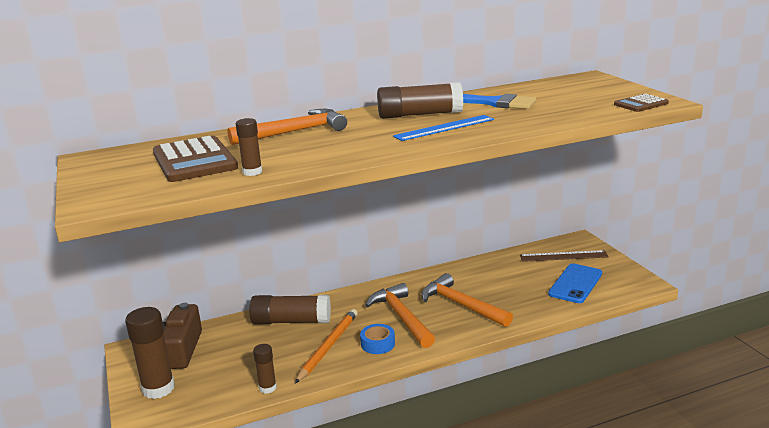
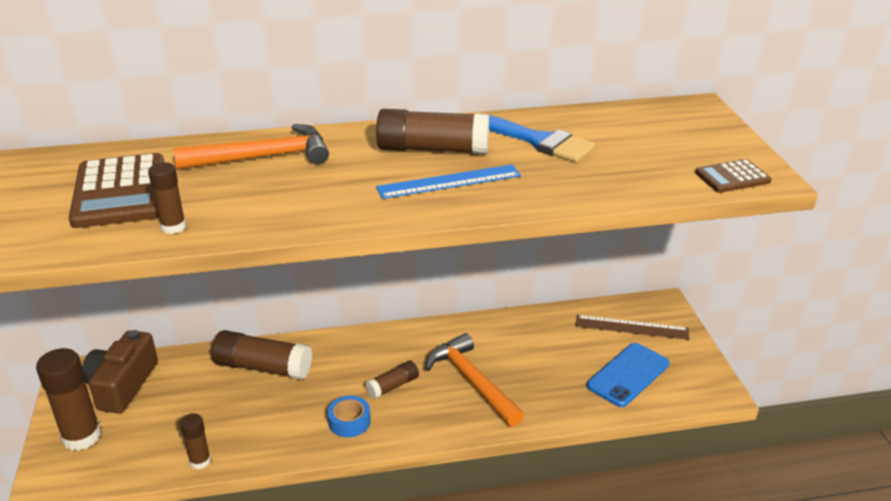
camera: 10 degrees right, 10 degrees up
(328, 347) = (290, 414): orange pencil -> none
(401, 317) = (393, 386): orange hammer -> brown glue stick

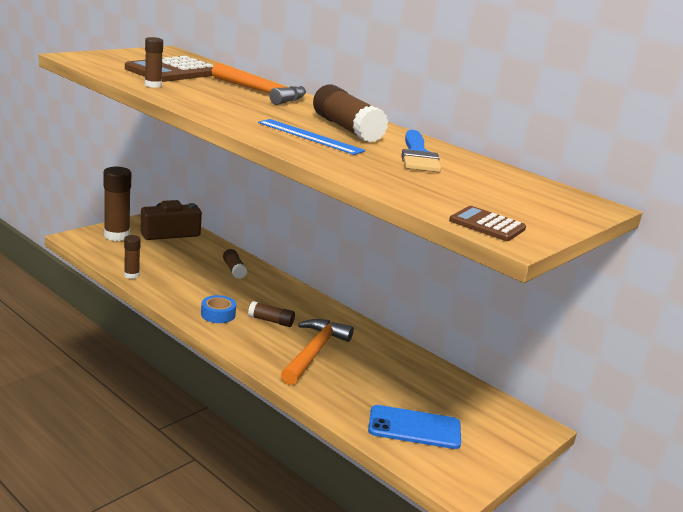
camera: 50 degrees right, 10 degrees down
(263, 367) = (234, 270): brown glue stick -> brown glue stick, size x0.54
(631, 327) = (479, 415): brown ruler -> none

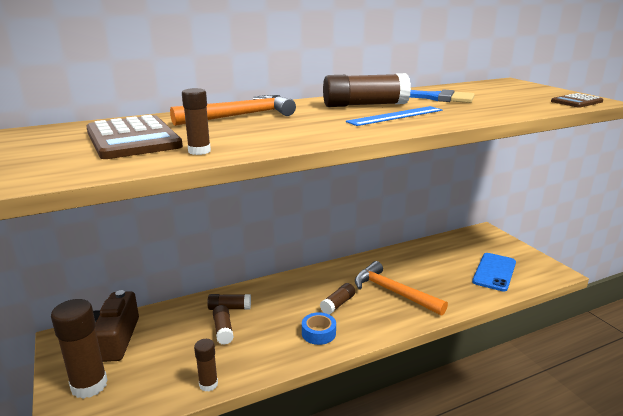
camera: 65 degrees left, 0 degrees up
(200, 271) = (223, 330): none -> brown glue stick

